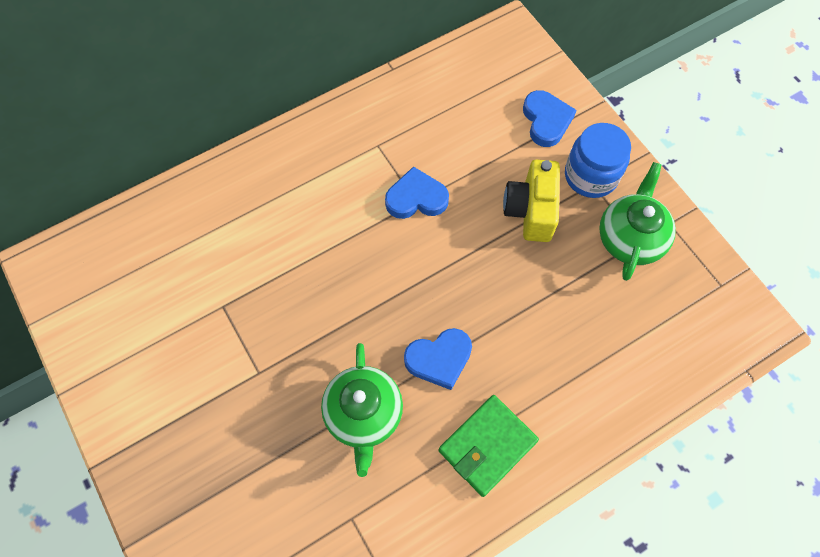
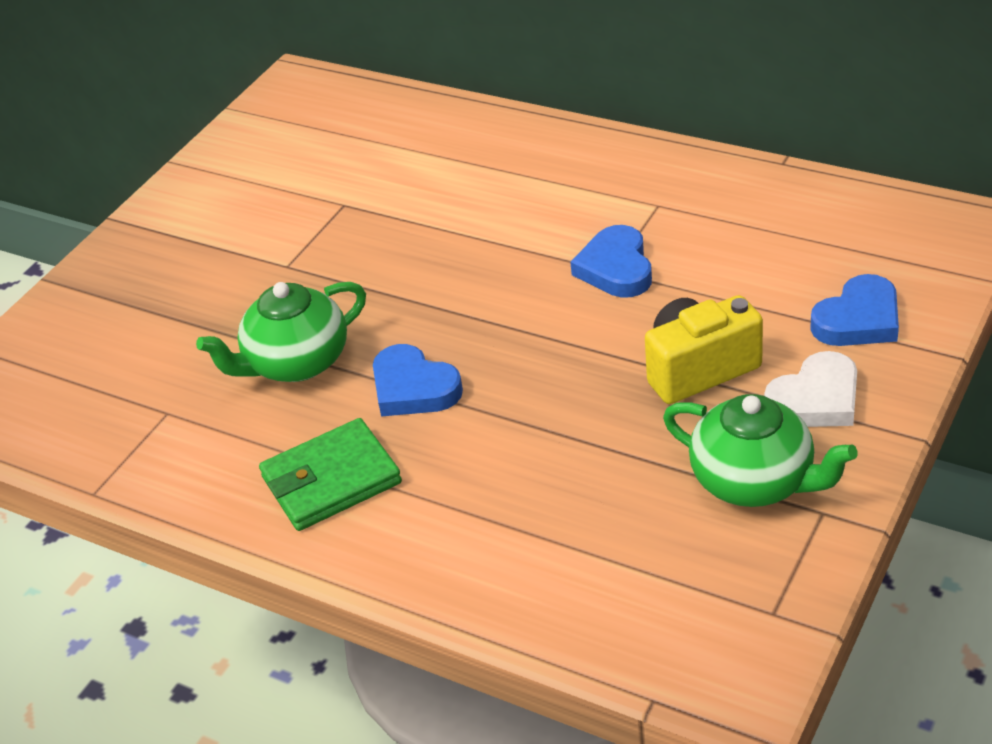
camera: 65 degrees right, 25 degrees down
(416, 198) = (616, 268): blue heart -> blue heart turned 150 degrees counterclockwise
(487, 446) = (331, 480): green wallet -> green wallet turned 45 degrees counterclockwise
(590, 176) = (816, 399): blue jar -> white heart
(630, 238) = (754, 481): green teapot -> green teapot turned 45 degrees clockwise

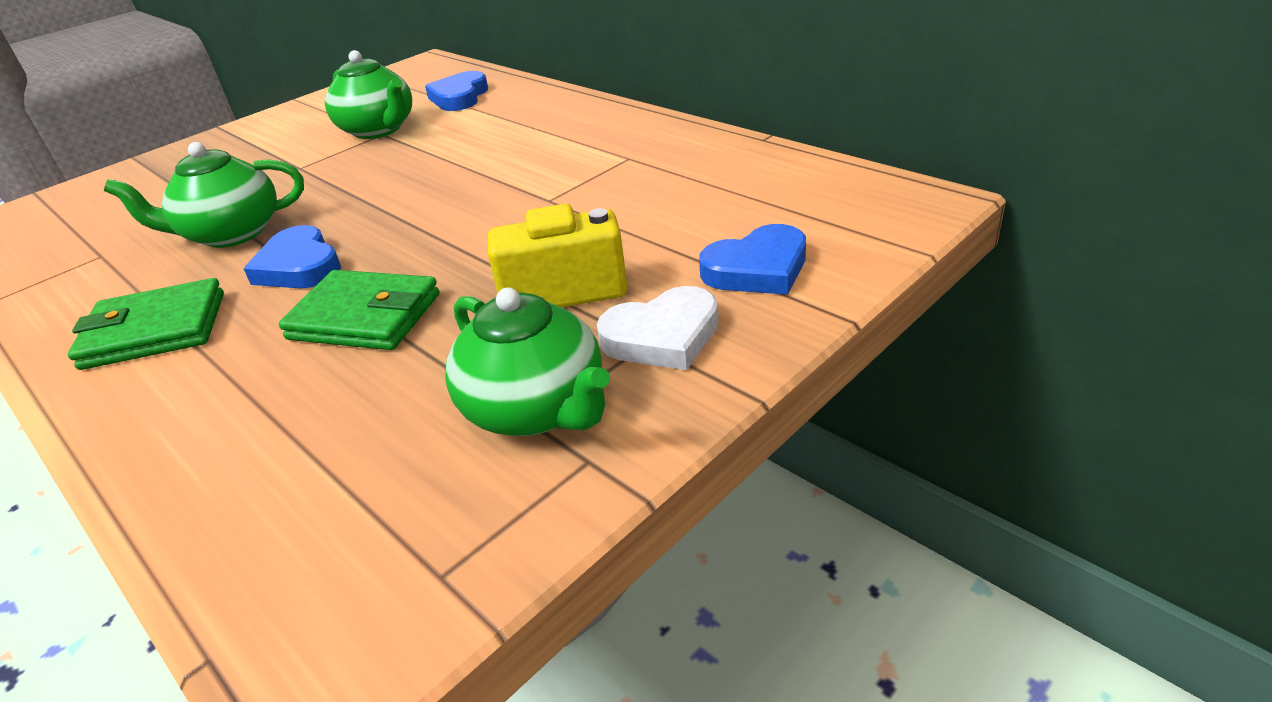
camera: 15 degrees right, 5 degrees down
(335, 199) = (379, 130): none -> green teapot
(532, 428) = (365, 316): none -> green wallet
(616, 268) = (554, 198): blue heart -> blue heart (459, 97)

